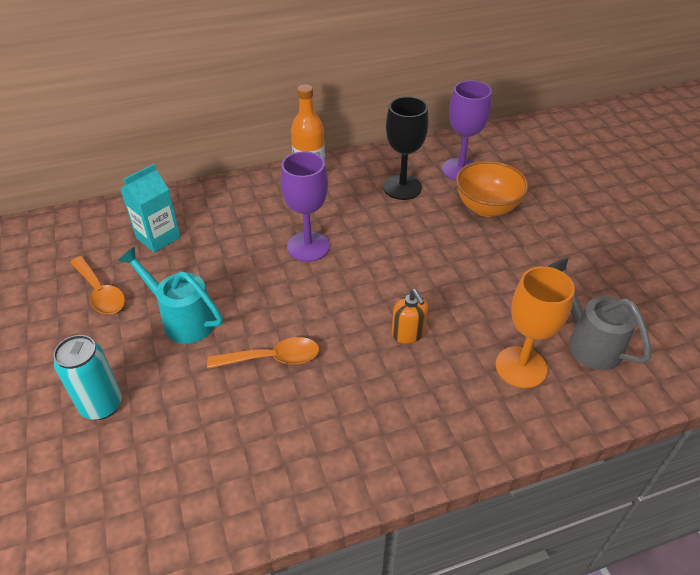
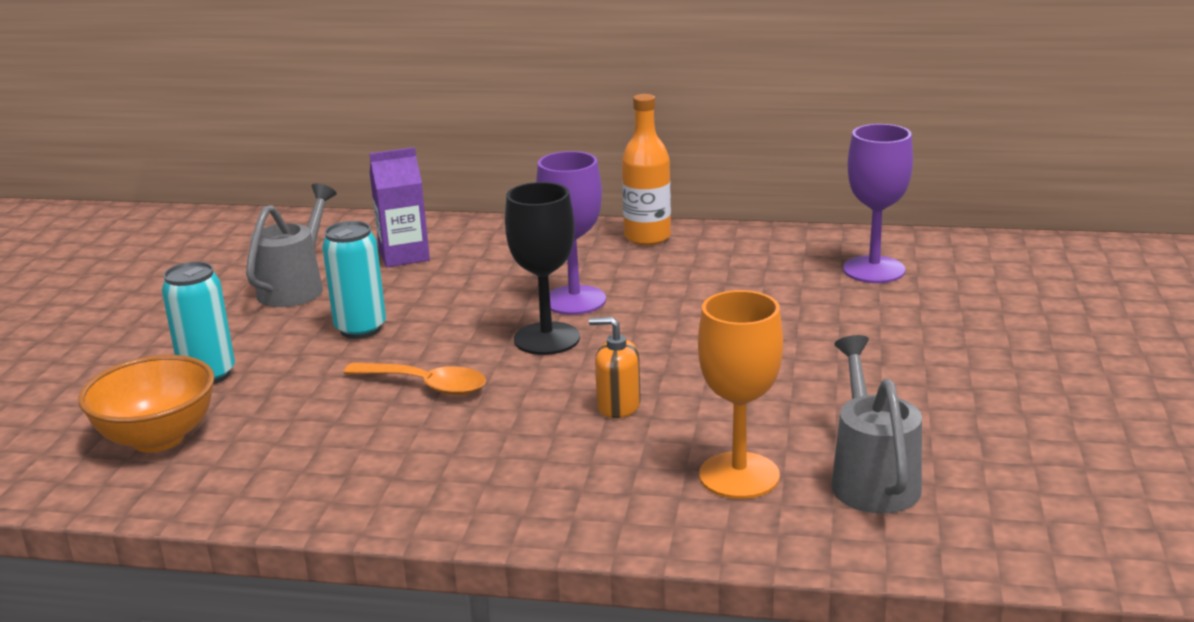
camera: 30 degrees right, 20 degrees down
(100, 292) = (296, 287): orange spoon -> grey watering can
(158, 237) = (404, 256): turquoise carton -> purple carton
(183, 319) = (360, 329): turquoise watering can -> turquoise can
(402, 187) = (765, 271): black goblet -> black goblet (547, 339)
(408, 333) = (618, 406): orange soap dispenser -> orange soap dispenser turned 105 degrees clockwise
(487, 208) = (870, 315): orange bowl -> orange bowl (158, 438)

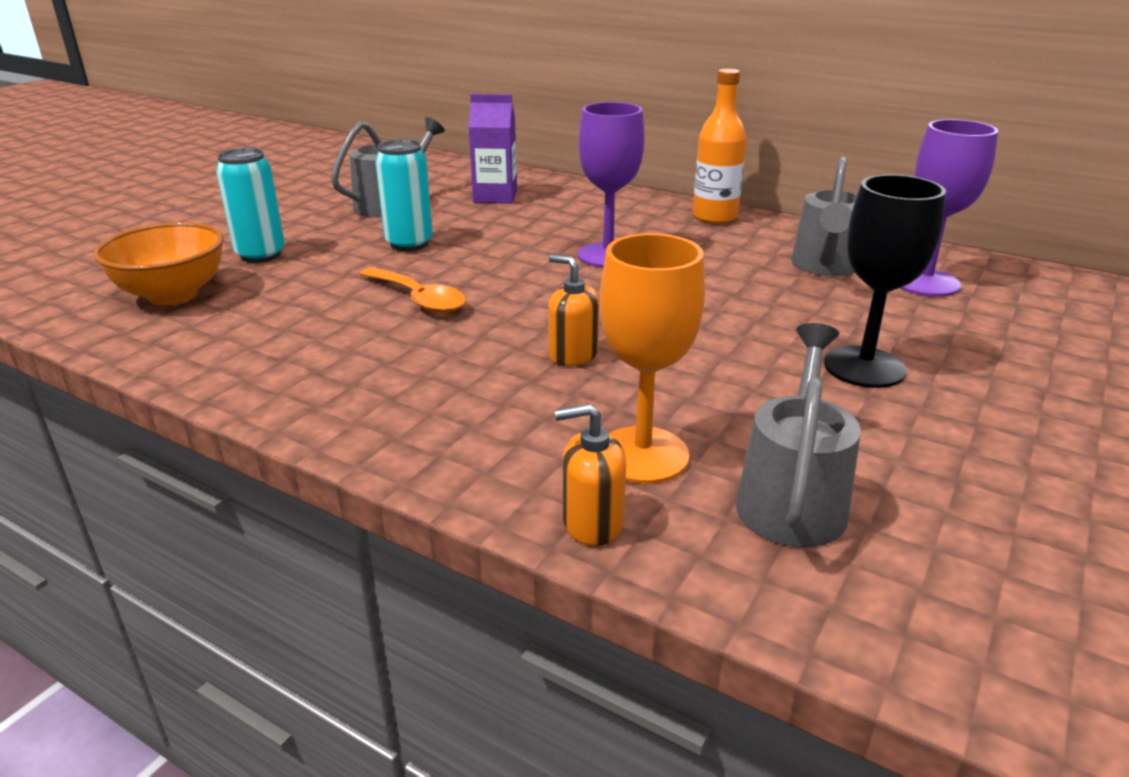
camera: 20 degrees right, 5 degrees up
(547, 339) = (556, 282): black goblet -> black goblet (864, 367)
(737, 536) = (592, 523): none -> orange soap dispenser
(781, 272) = (824, 267): none -> grey watering can

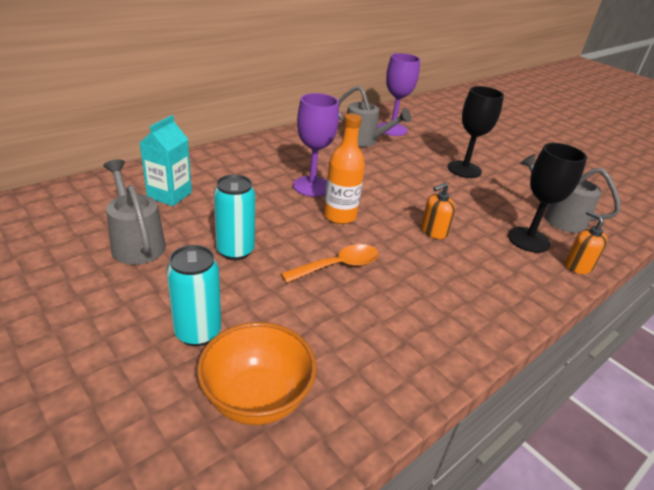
camera: 75 degrees left, 5 degrees up
(495, 197) = (169, 195): purple carton -> turquoise carton
(592, 523) = (578, 266): orange soap dispenser -> orange soap dispenser turned 135 degrees clockwise
(642, 455) = (528, 240): orange goblet -> black goblet
(714, 217) = (279, 141): orange bottle -> orange bottle (340, 216)

